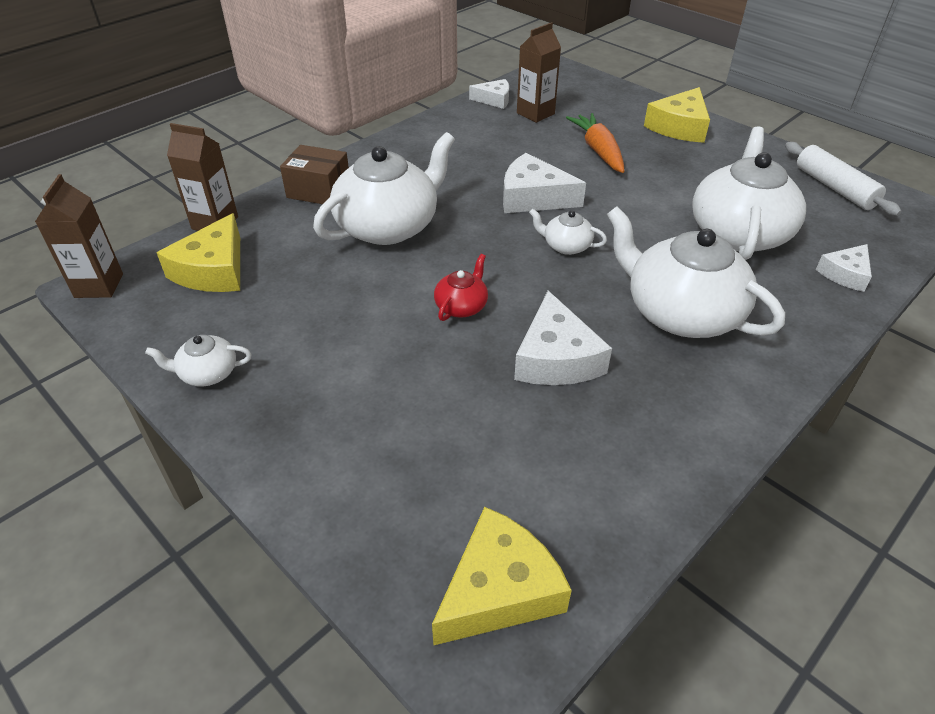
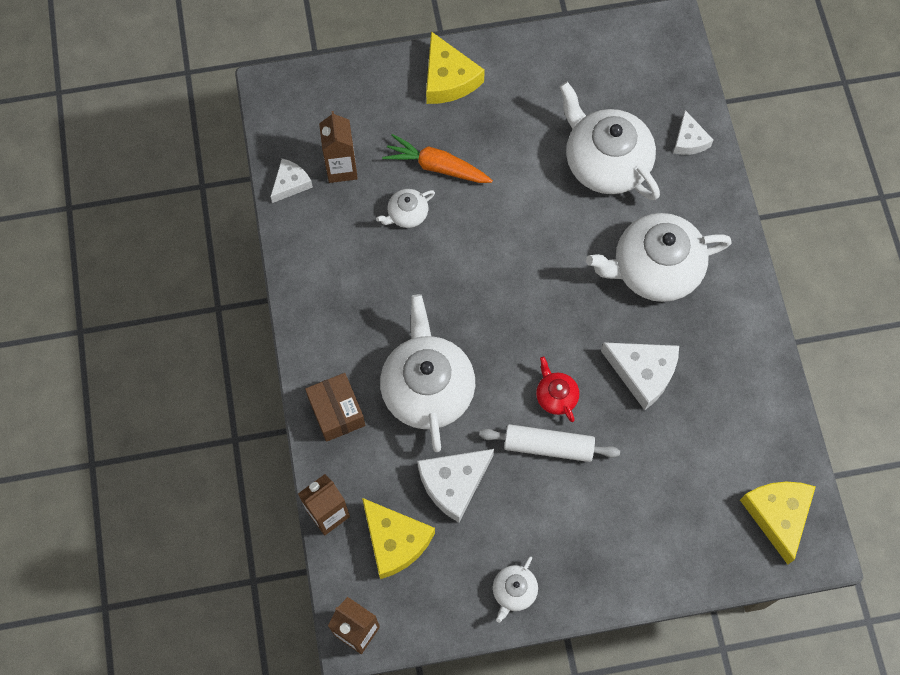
camera: 55 degrees left, 25 degrees up
(319, 190) = (336, 412): brown box -> brown box turned 75 degrees counterclockwise
(533, 197) = (465, 262): white cheese -> white cheese (454, 483)
(566, 246) = (539, 284): white teapot -> white teapot (407, 214)
(834, 188) = (604, 53): white rolling pin -> white rolling pin (548, 446)

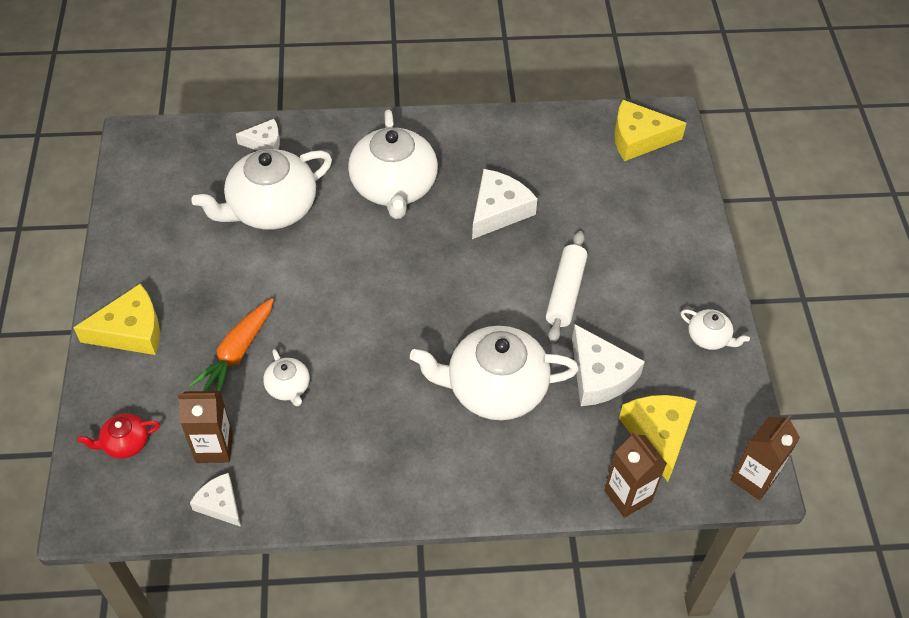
camera: 85 degrees left, 15 degrees down
(336, 412) = (513, 478): brown box -> none
(395, 541) = (658, 434): yellow cheese -> yellow cheese turned 60 degrees counterclockwise
(556, 396) = (514, 280): red teapot -> red teapot (125, 443)

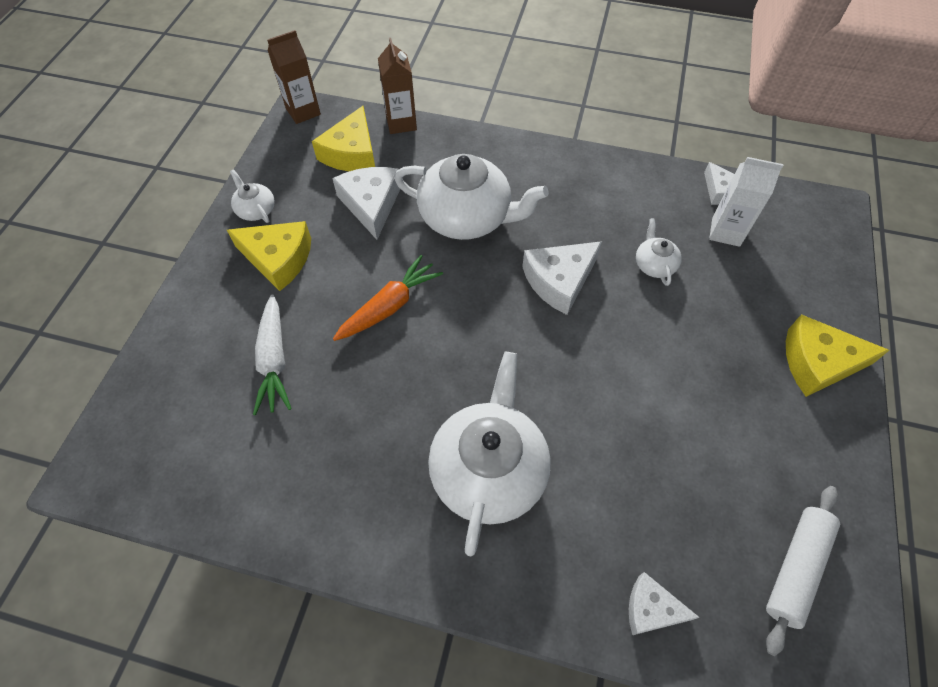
camera: 160 degrees left, 5 degrees up
(125, 443) = (808, 255): red teapot -> none
(214, 447) = (725, 232): brown carton -> white carton
(237, 353) = (702, 309): orange carrot -> orange carrot (390, 306)
(271, 208) = (652, 482): white teapot -> none
(498, 210) = (377, 397): white cheese -> white cheese (559, 281)
(565, 292) = (357, 283): white rolling pin -> white rolling pin (795, 568)
(594, 214) = (274, 361): none -> white carrot
(638, 138) = (149, 453): yellow cheese -> yellow cheese (278, 259)

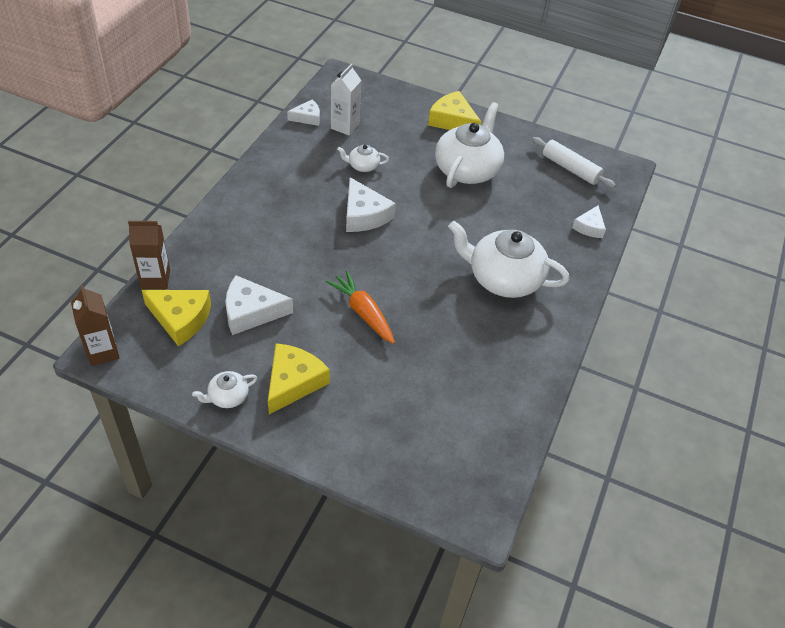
camera: 85 degrees left, 10 degrees down
(274, 361) = (398, 390): white carrot -> none
(466, 217) = (287, 254): white teapot -> white teapot (467, 170)
(818, 362) = (452, 121): yellow cheese -> yellow cheese turned 120 degrees clockwise

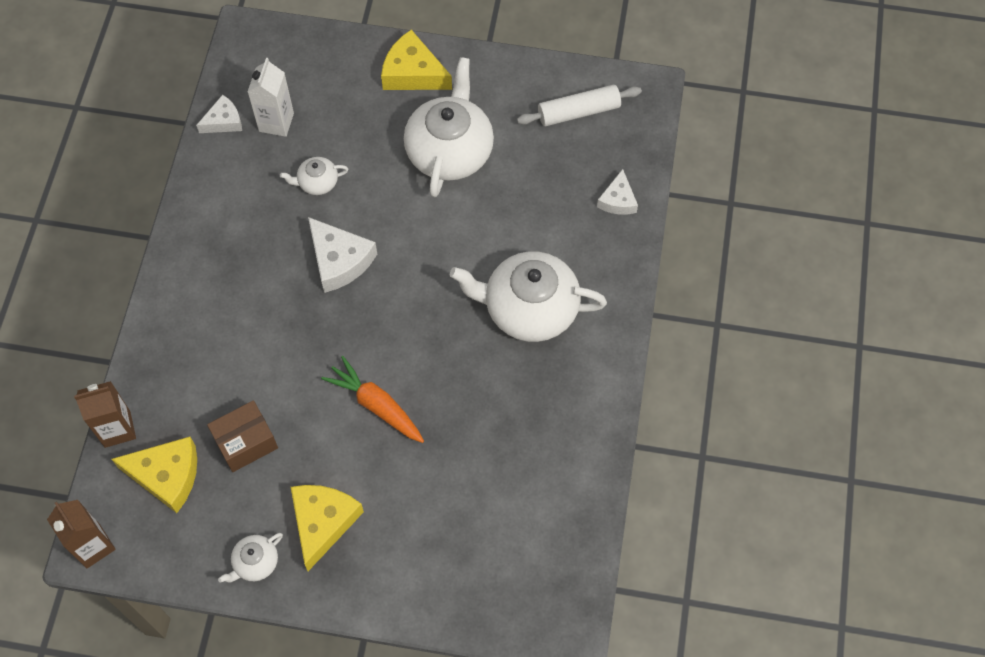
camera: 10 degrees left, 15 degrees up
(251, 312) = (245, 442): white cheese -> brown box
(570, 169) = (578, 112): white rolling pin -> white rolling pin turned 45 degrees counterclockwise

